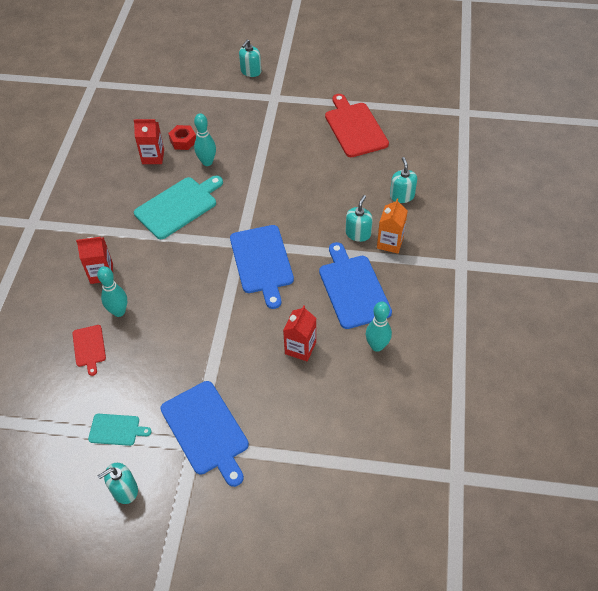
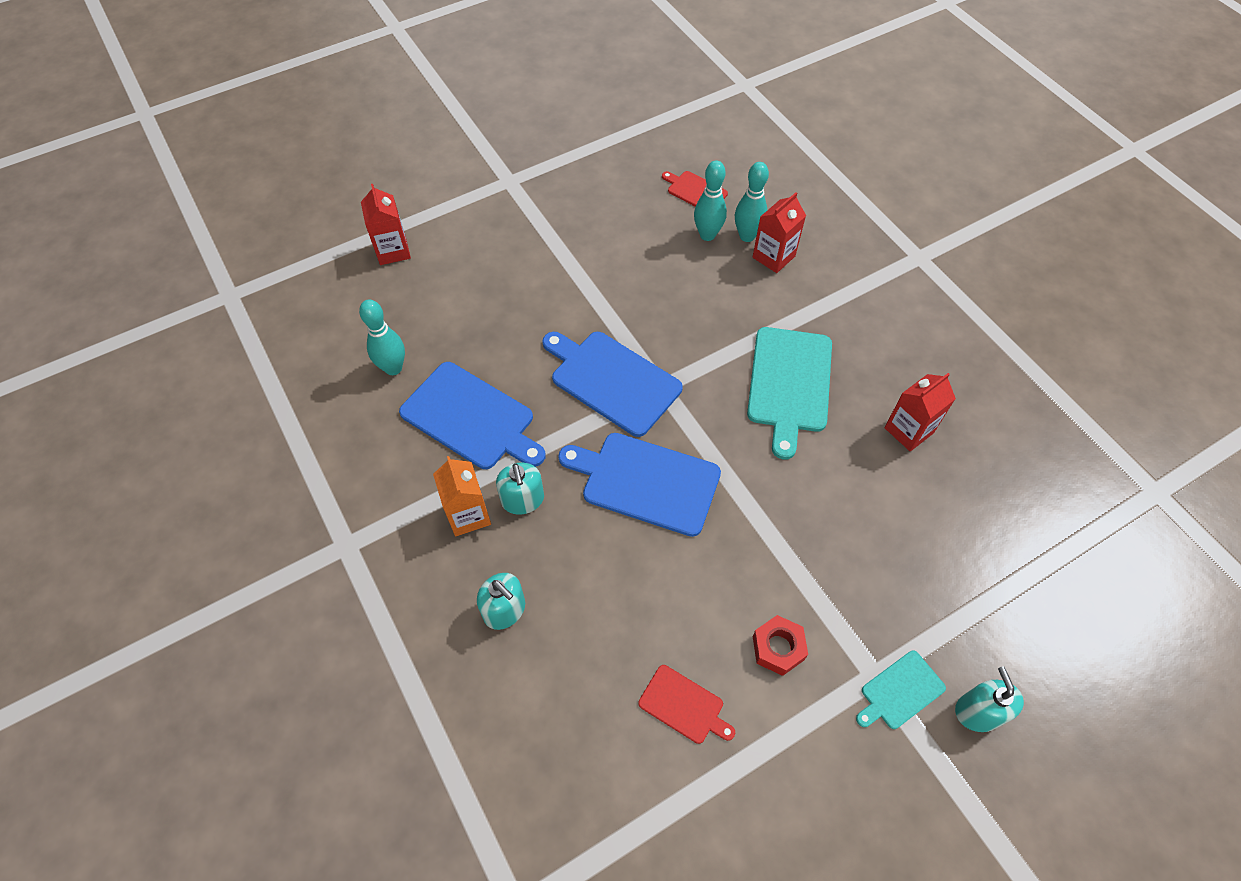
camera: 140 degrees right, 5 degrees up
(116, 429) = (591, 152): turquoise cutting board -> turquoise cutting board (900, 691)
(124, 490) = (537, 123): turquoise soap dispenser -> none
(183, 141) = (904, 484): red nut -> red nut (778, 648)
(206, 430) = (509, 196): blue cutting board -> blue cutting board (646, 482)
(207, 162) = (831, 472): turquoise bowling pin -> turquoise bowling pin (747, 236)
(300, 348) = (480, 315): red carton -> red carton (393, 251)
(354, 128) = (684, 705): red cutting board -> red cutting board, size x0.53

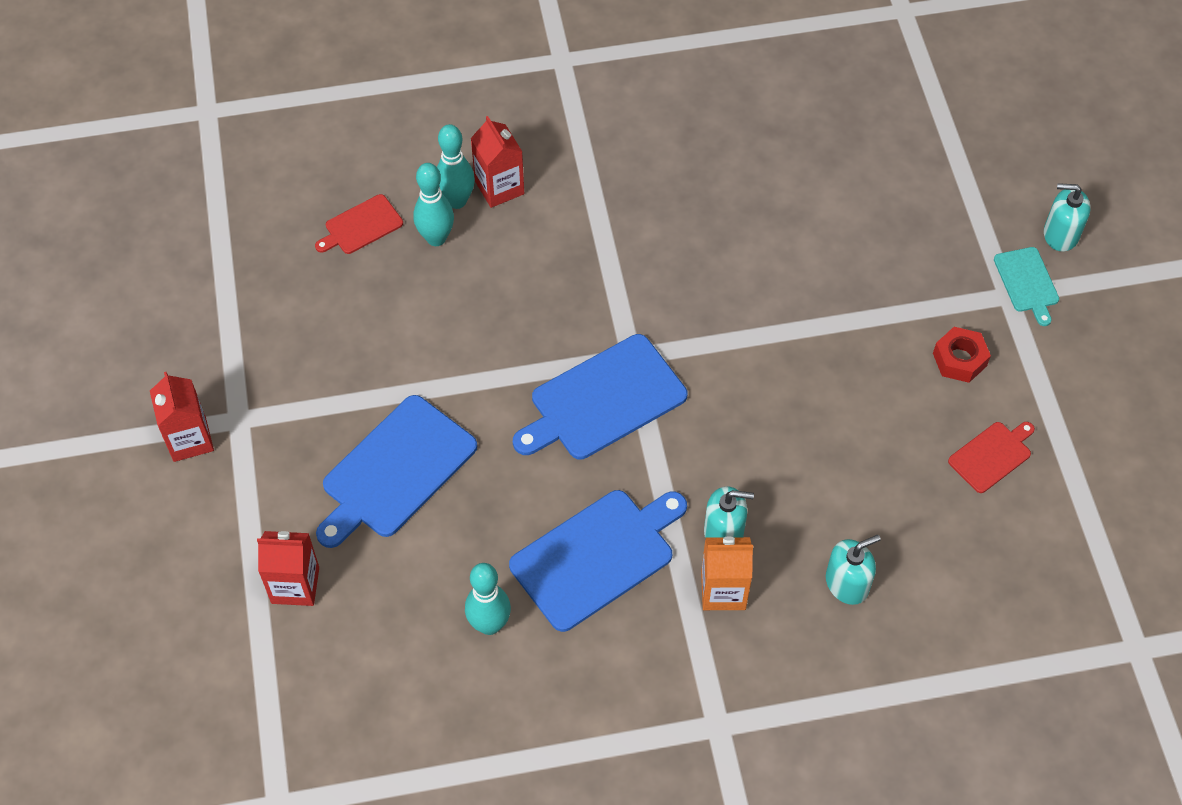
camera: 70 degrees left, 0 degrees up
(646, 482) = (745, 409): blue cutting board -> blue cutting board (396, 471)
(789, 383) = (675, 238): turquoise cutting board -> none
(908, 430) = (770, 162): red carton -> red carton (189, 439)

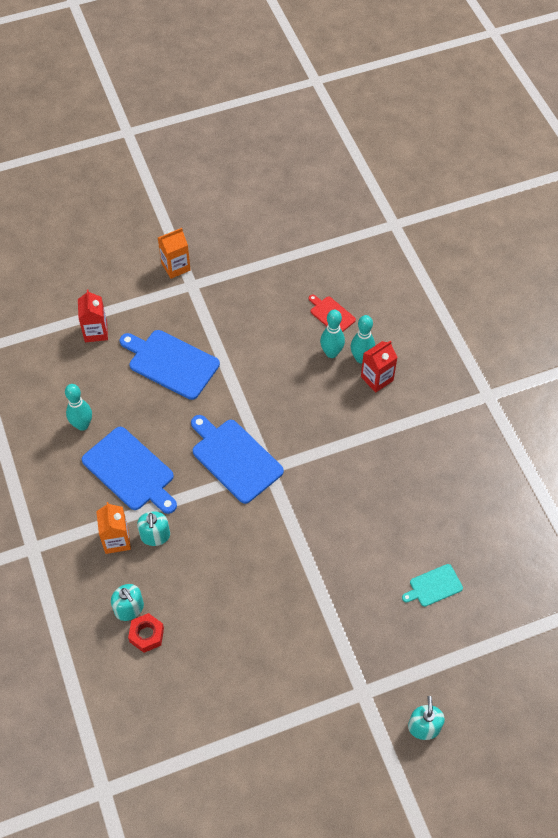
camera: 80 degrees right, 0 degrees up
(189, 439) = (175, 267): red carton -> orange carton
(959, 359) = (303, 664): red nut -> red nut (146, 635)
(991, 455) = (232, 689): red cutting board -> none
(1027, 282) = (376, 705): turquoise cutting board -> turquoise cutting board (434, 586)

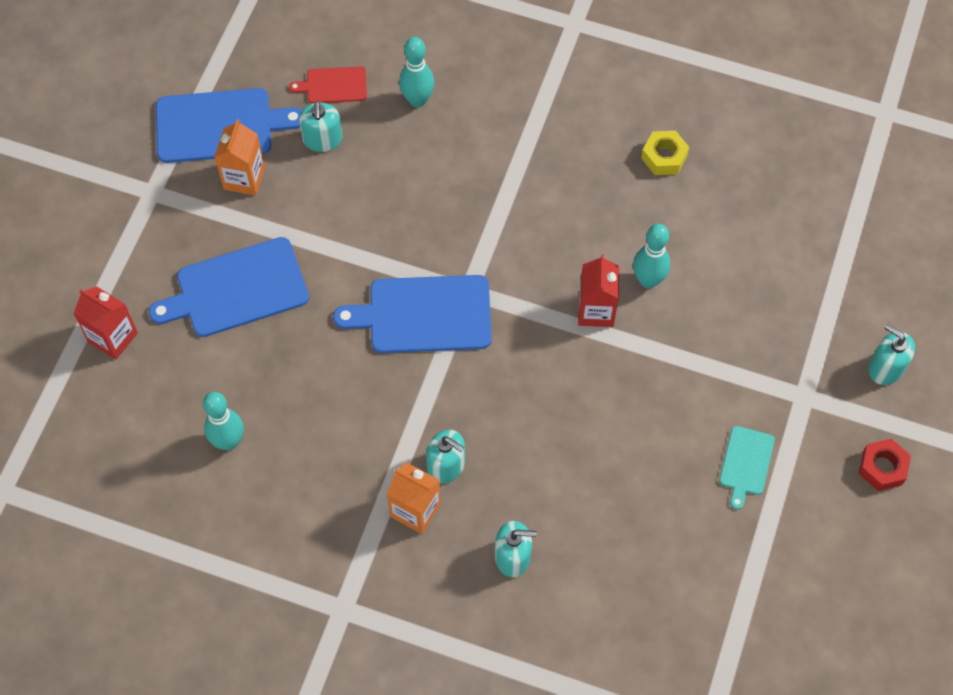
camera: 50 degrees left, 5 degrees up
(130, 471) = (339, 432): blue cutting board -> blue cutting board (219, 125)
(146, 635) = (560, 560): red nut -> red nut (882, 468)
(175, 267) = (109, 189): orange carton -> orange carton (244, 178)
(294, 334) = (322, 139): none -> turquoise soap dispenser
(331, 353) = (383, 122): turquoise bowling pin -> turquoise bowling pin (648, 280)
(377, 378) = (457, 105): red carton -> red carton (596, 310)
(434, 586) = (744, 241): turquoise cutting board -> turquoise cutting board (746, 463)
(447, 504) = (664, 157): none -> yellow nut

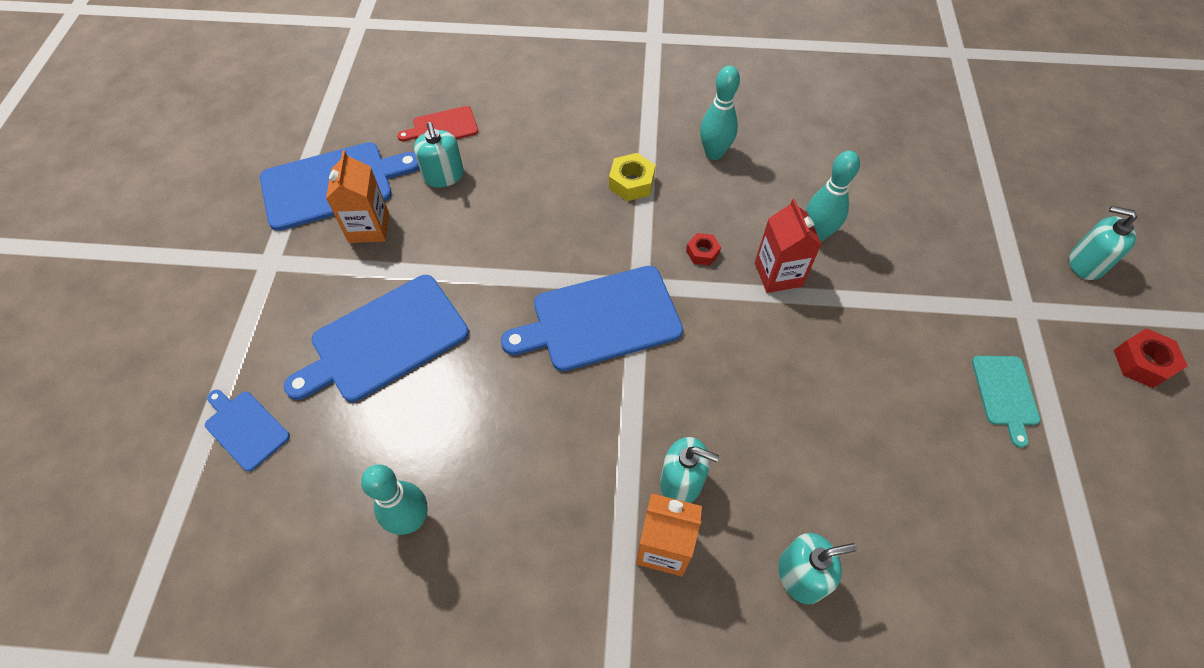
camera: 15 degrees left, 5 degrees down
(113, 337) = (245, 428): red carton -> blue cutting board
(417, 100) = (529, 124): turquoise bowling pin -> turquoise bowling pin (714, 153)
(535, 273) = (702, 252): none -> red nut
(664, 157) = (782, 125): yellow nut -> yellow nut (631, 183)

